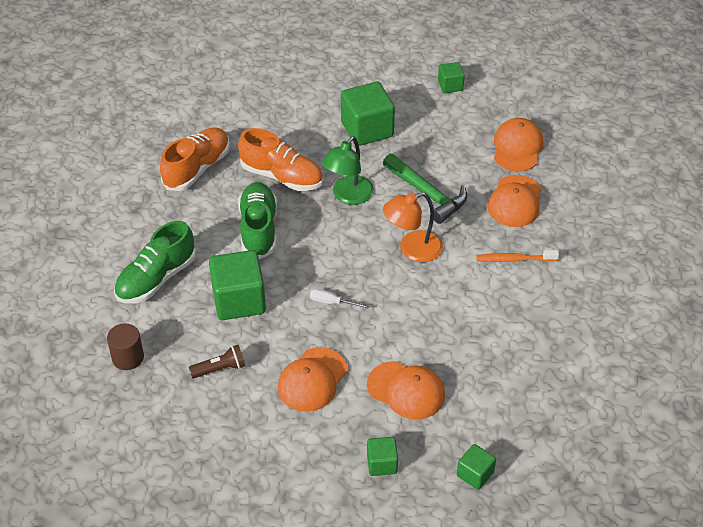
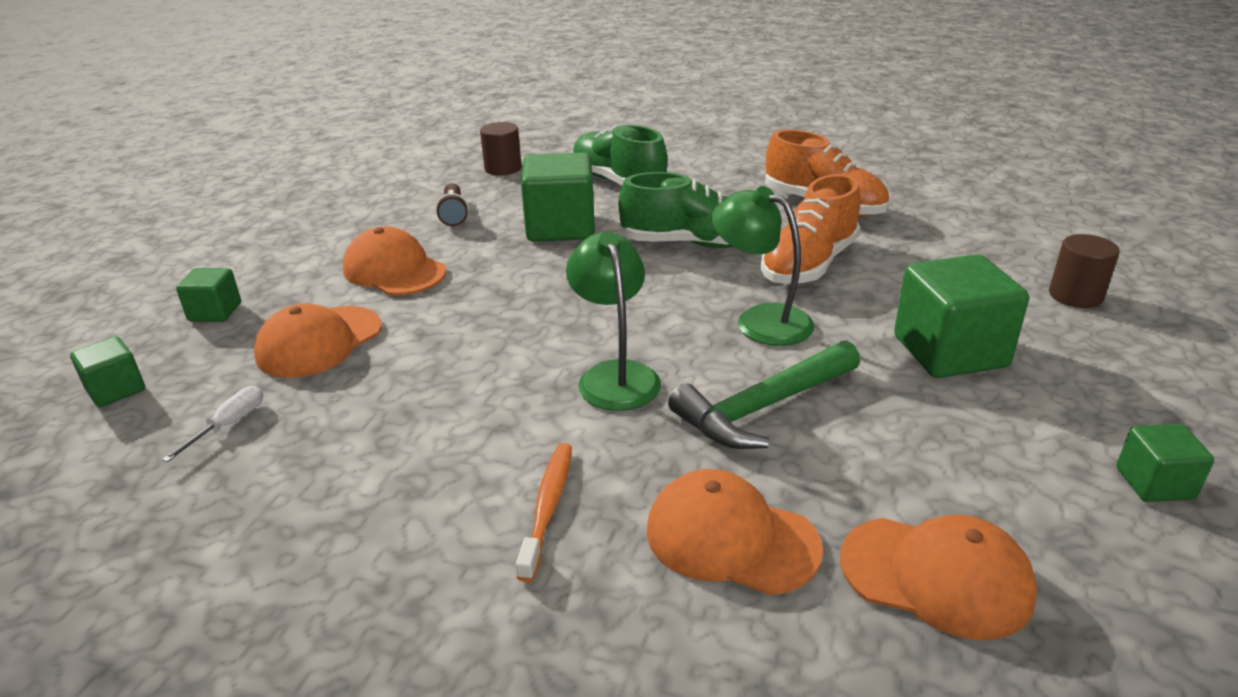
camera: 100 degrees right, 15 degrees down
(305, 81) = (1075, 296): none -> brown cylinder
(332, 302) = (526, 292): white screwdriver -> white screwdriver (228, 425)
(412, 249) = (615, 375): orange lamp -> green lamp

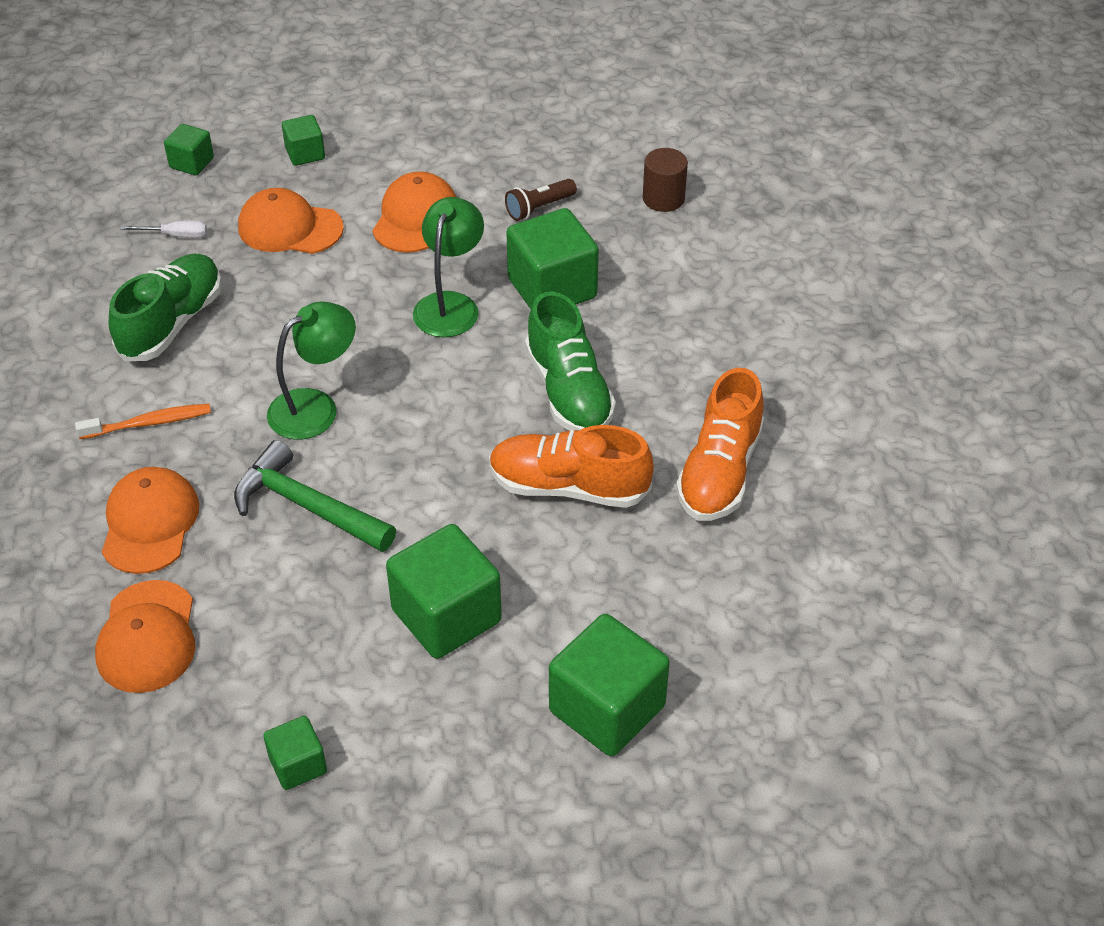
camera: 65 degrees right, 15 degrees up
(618, 181) = (683, 293): green shoe -> green shoe (172, 323)
(760, 320) = (442, 475): green lamp -> green lamp (450, 305)
(1075, 296) = (607, 709): brown cylinder -> green cube

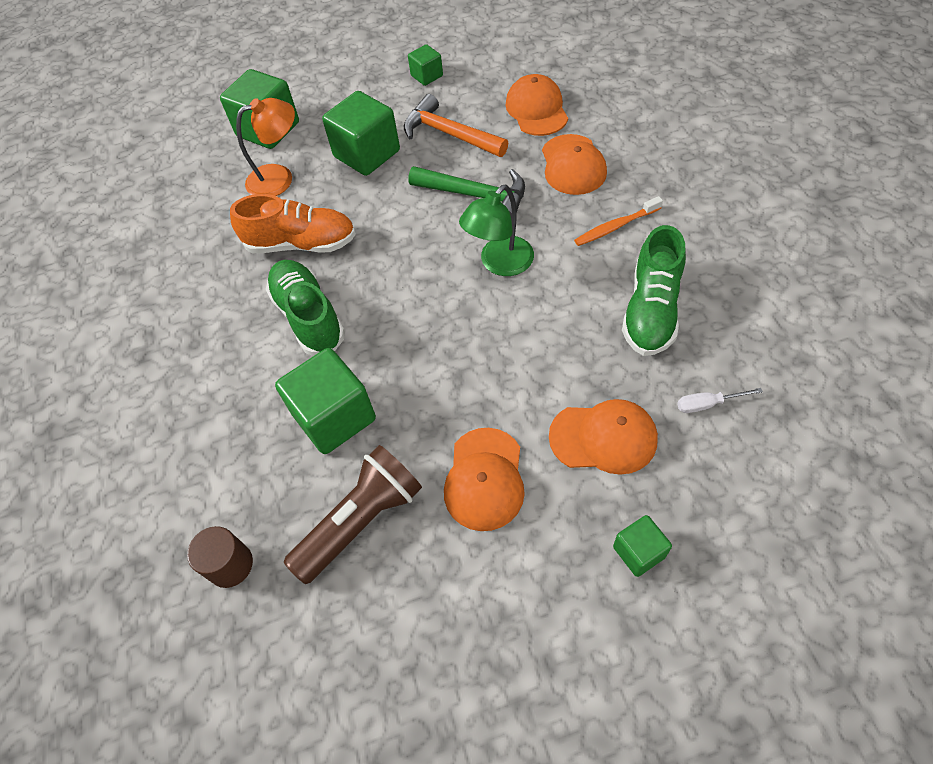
camera: 175 degrees right, 10 degrees up
(191, 163) = (754, 508): green cube -> none
(305, 622) = (449, 134): none -> orange hammer
(450, 305) = (422, 379): green lamp -> none
(539, 208) = (361, 521): brown flashlight -> brown flashlight, size x1.86
(593, 603) = (279, 178): none -> orange lamp
(719, 472) = (195, 276): orange shoe -> none

